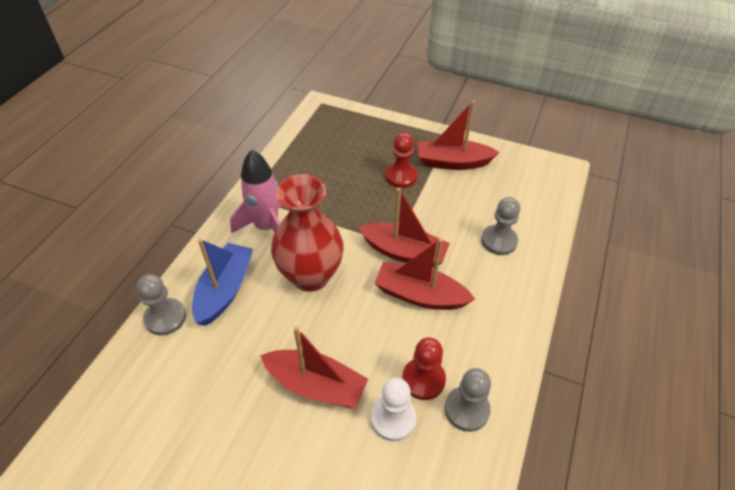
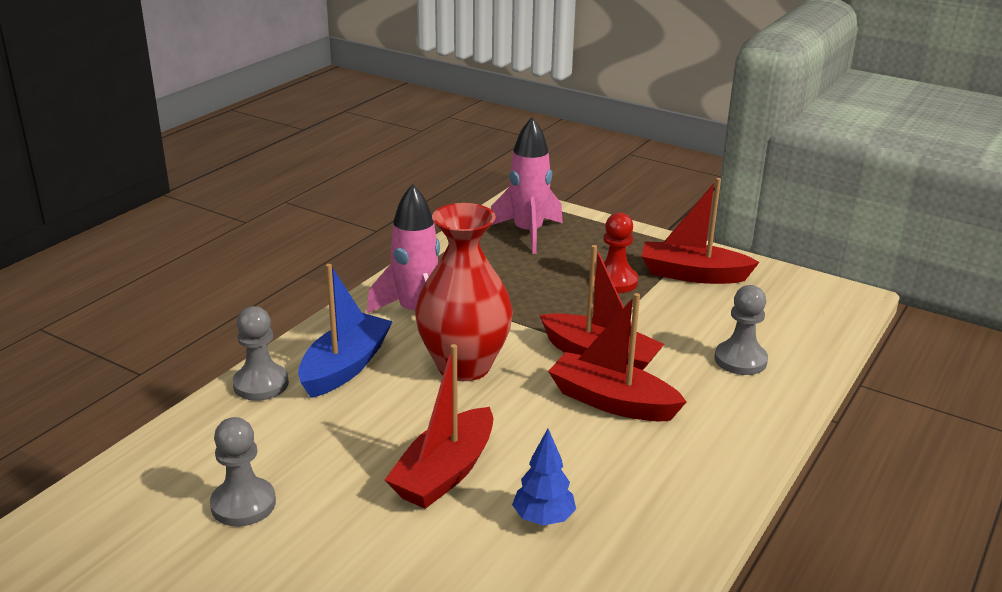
camera: 10 degrees right, 20 degrees down
(316, 385) = (445, 473): red boat -> red boat turned 90 degrees clockwise
(332, 136) = (528, 233): none -> pink rocket
(393, 418) = (543, 519): white pawn -> blue tree
(423, 379) = (596, 485): red pawn -> none
(466, 409) = (651, 523): grey pawn -> grey pawn (243, 504)

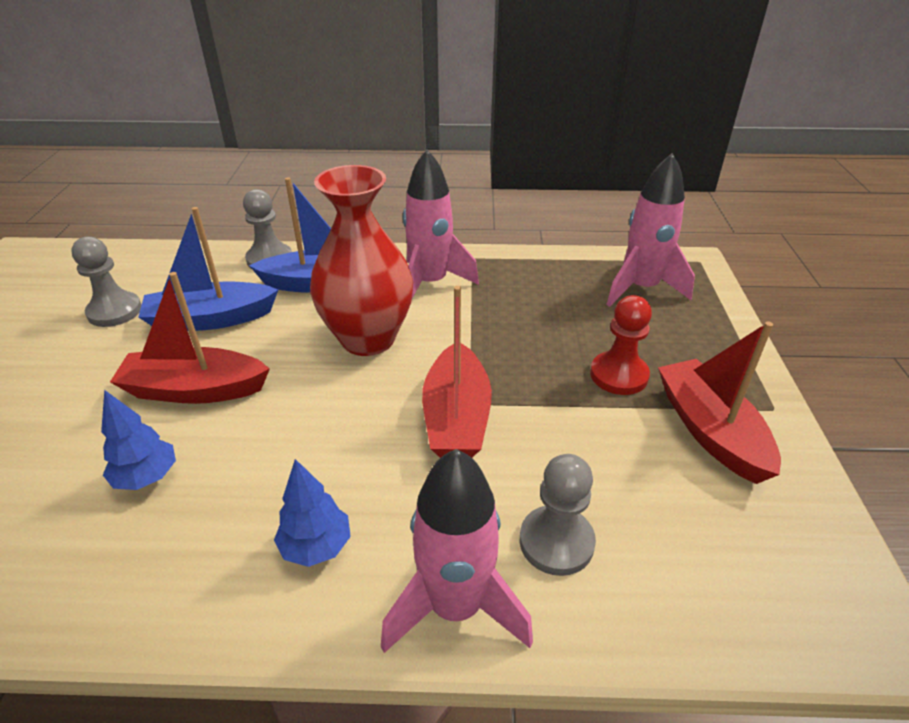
camera: 60 degrees right, 10 degrees up
(335, 443) = (211, 319): none -> blue boat
(612, 402) = (377, 456): red boat -> none
(680, 451) = (316, 546): none -> blue tree
(764, 411) = (455, 606): none -> pink rocket

